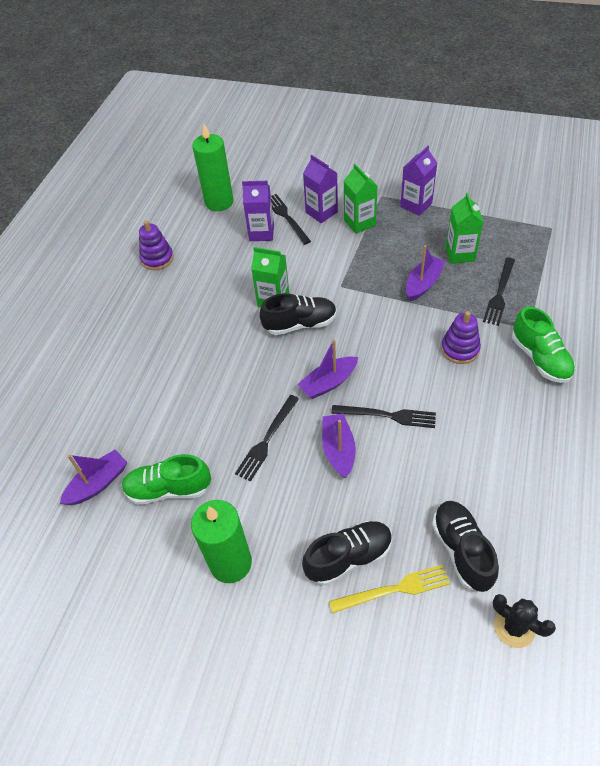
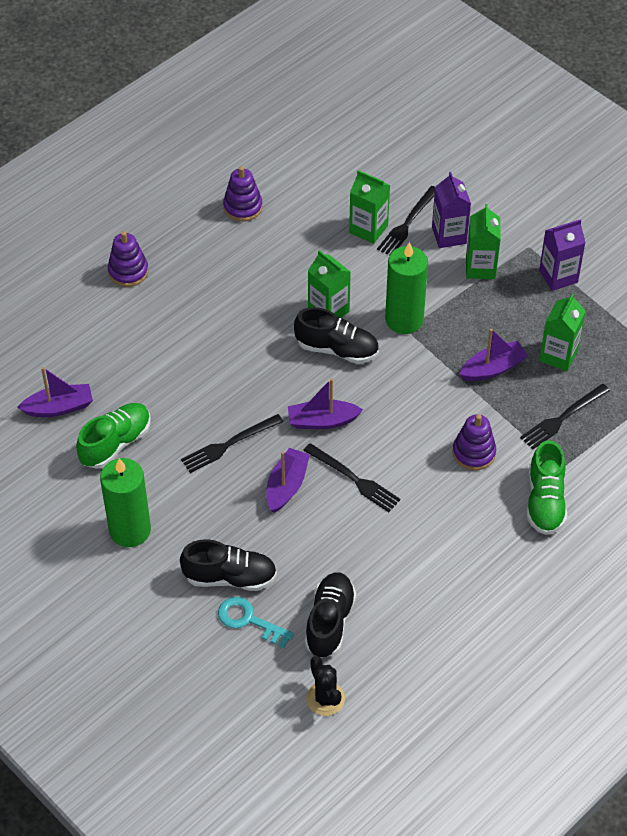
camera: 25 degrees right, 0 degrees up
(94, 344) = (128, 271): none -> purple stacking toy
(168, 489) = (116, 443): green shoe -> green shoe turned 105 degrees clockwise
(219, 202) = (349, 169): green candle -> green candle (404, 319)
(261, 233) = (368, 229): purple carton -> green carton
(286, 217) = (407, 223): black fork -> black fork turned 150 degrees counterclockwise
(394, 589) = (249, 620): yellow fork -> turquoise key

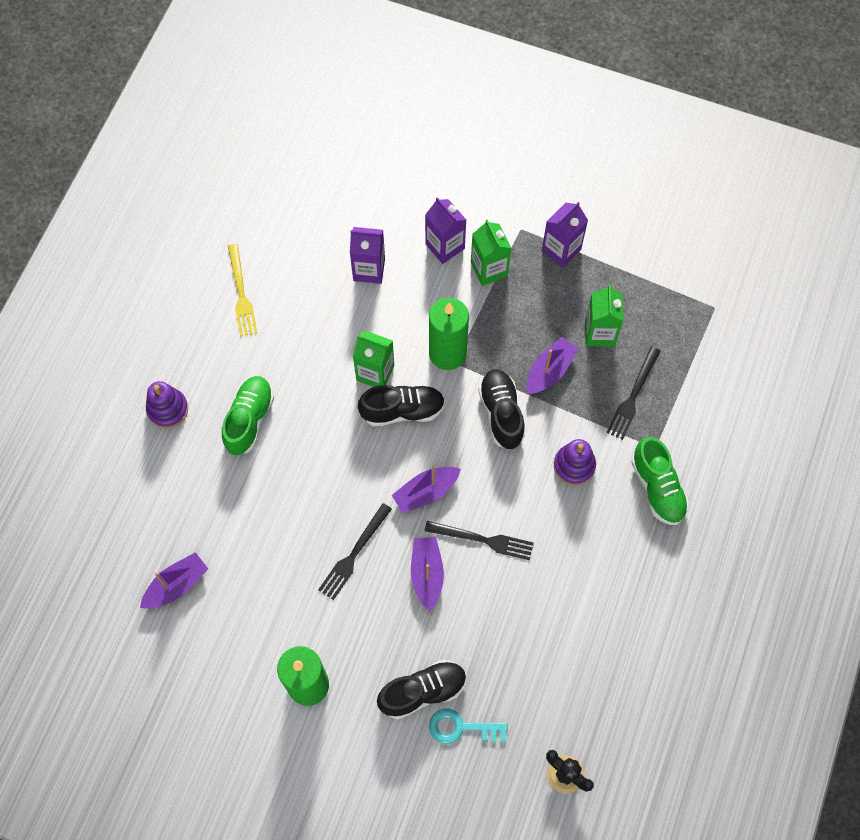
camera: 25 degrees left, 15 degrees up
(116, 443) = (249, 599): green shoe -> green shoe (249, 419)
(243, 207) = (241, 293): purple stacking toy -> yellow fork
(329, 622) = (532, 695): black shoe -> black shoe (501, 413)
(368, 229) = (369, 269): green carton -> purple carton
(407, 223) = (401, 249): black fork -> none

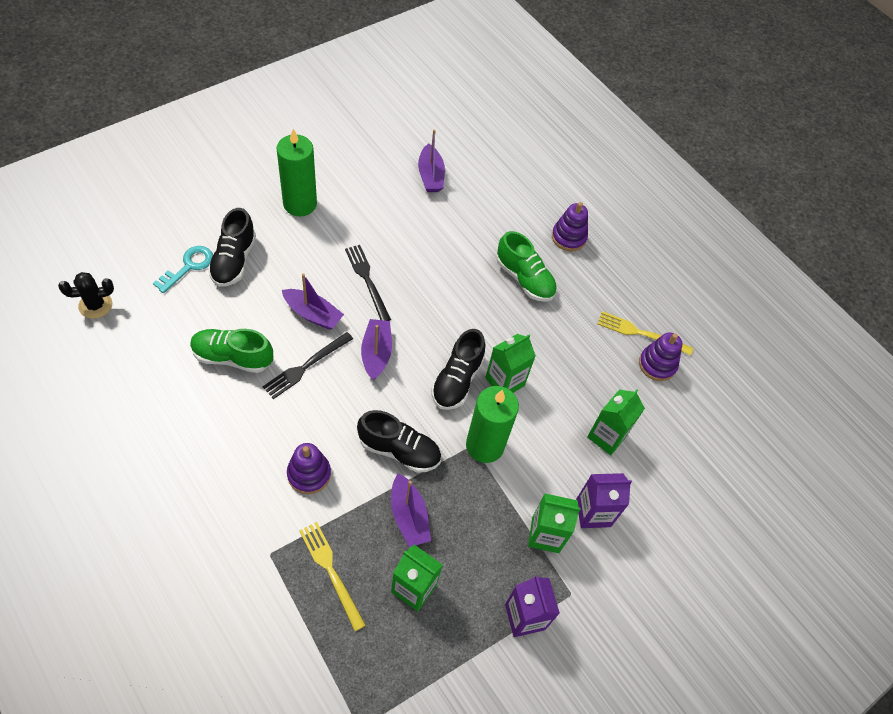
camera: 115 degrees right, 10 degrees down
(266, 265) = (657, 364): none -> purple stacking toy
(369, 269) = (607, 436): purple carton -> green carton
(633, 396) = (331, 571): black fork -> yellow fork
(657, 488) = (233, 527): green shoe -> green shoe (232, 357)

